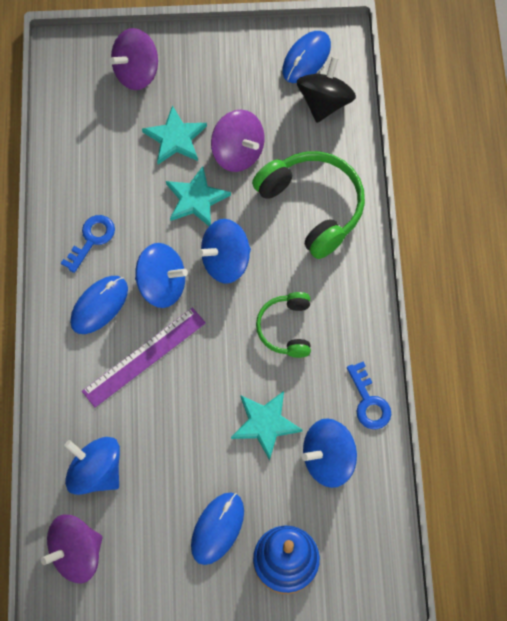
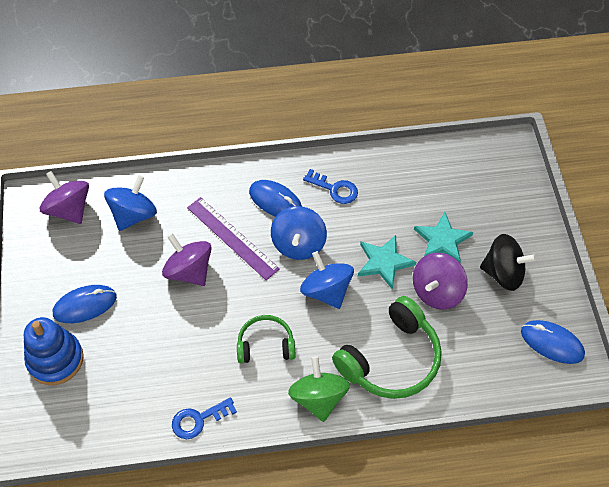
camera: 85 degrees right, 10 degrees down
(136, 72) = (503, 204): purple spinning top -> purple spinning top (189, 271)
(217, 528) = (85, 305): blue mouse -> blue mouse turned 45 degrees counterclockwise
(265, 424) = (176, 334): turquoise star -> none
(324, 102) = (506, 362): black spinning top -> black spinning top (503, 273)
(328, 459) = (144, 387): blue spinning top -> none
(351, 280) = (318, 398): none -> green spinning top

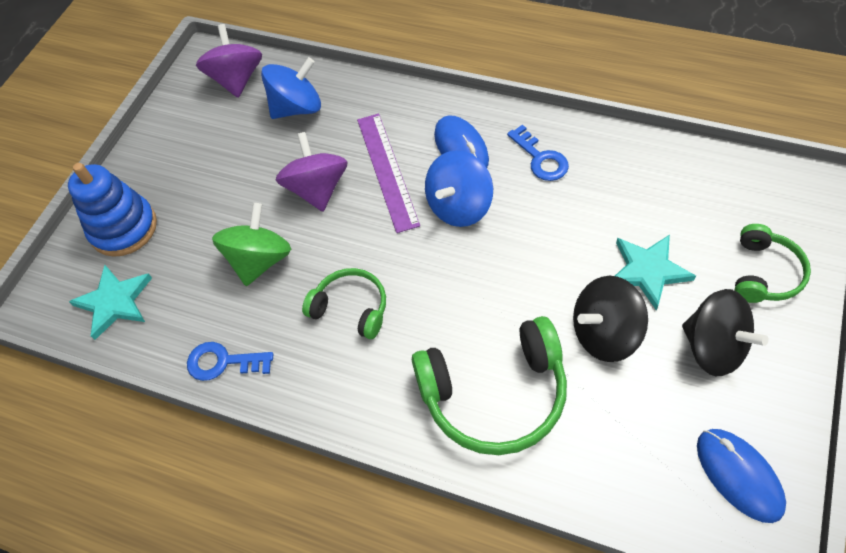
camera: 35 degrees right, 0 degrees up
(85, 305) = (188, 183): blue mouse -> none
(318, 398) = (375, 401): green spinning top -> green spinning top (260, 260)
(326, 291) = (461, 274): blue spinning top -> none
(384, 262) = (554, 268): turquoise star -> turquoise star (114, 302)
(437, 291) = (605, 333): purple spinning top -> black spinning top
(510, 214) = (764, 273): none -> green headphones

